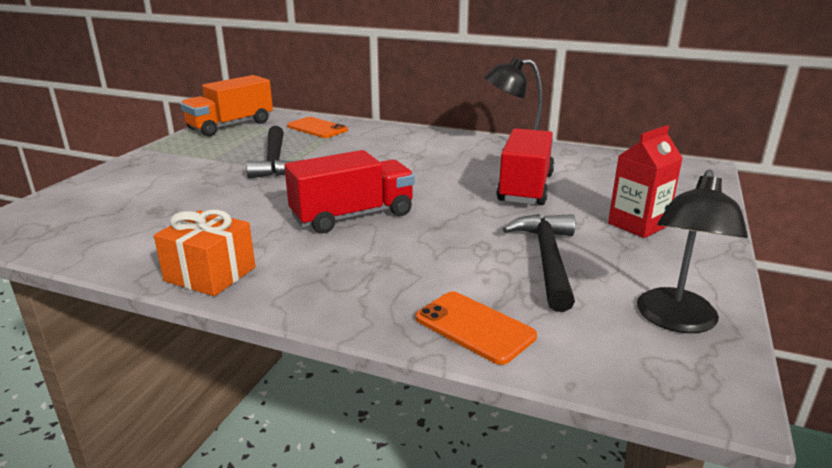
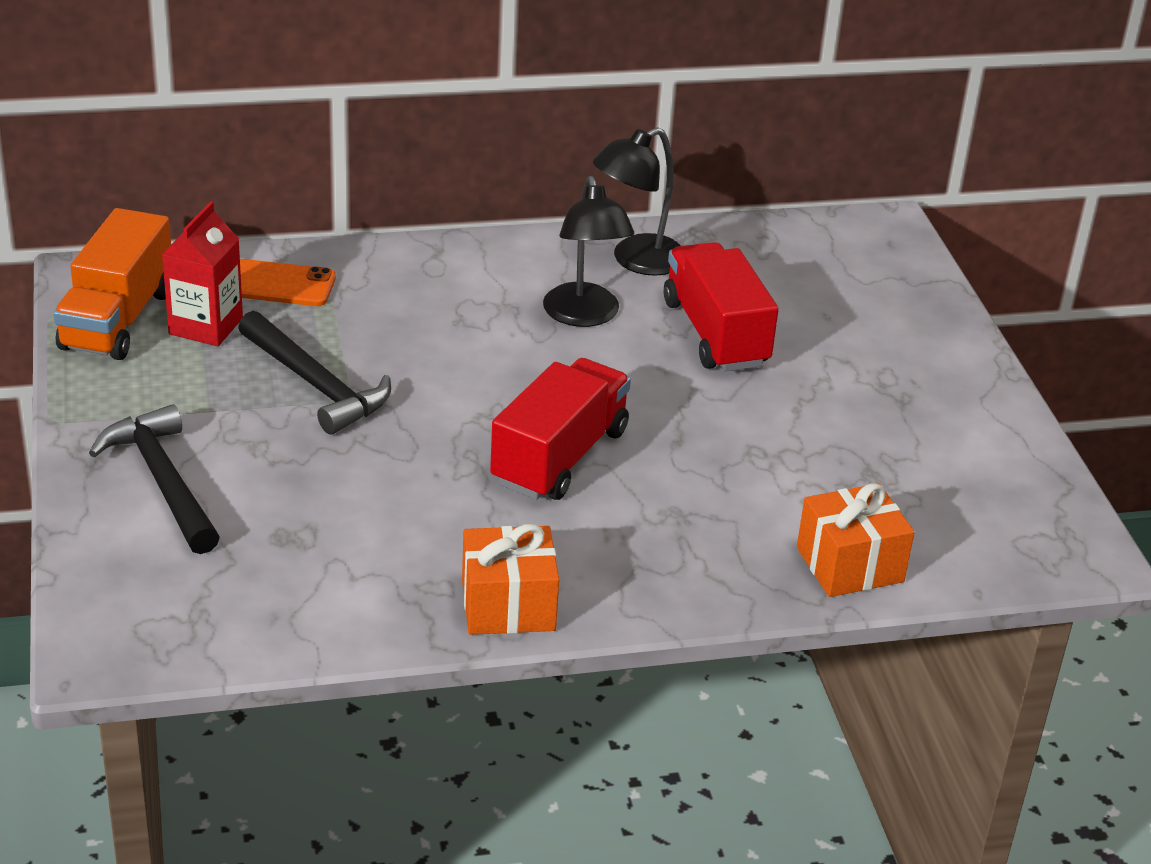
camera: 35 degrees left, 10 degrees up
(474, 327) = (849, 565): orange phone -> orange gift
(547, 259) = (841, 449): black hammer -> black hammer (163, 481)
(637, 225) = (889, 360): red carton -> red carton (206, 326)
(676, 321) = (1012, 488): black lamp -> black lamp (584, 316)

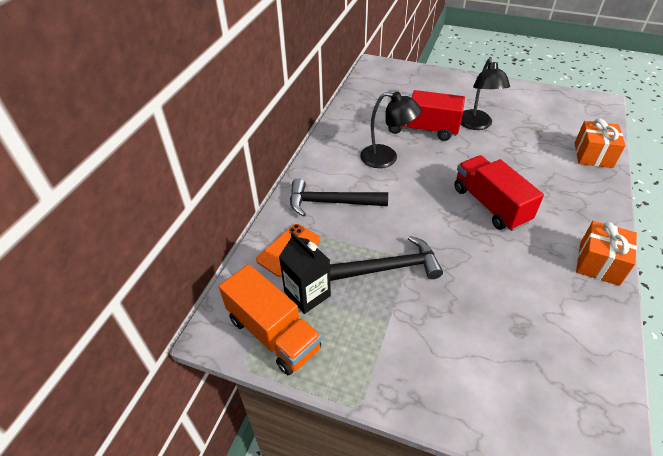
camera: 55 degrees left, 10 degrees up
(163, 481) = (447, 368): black hammer -> black hammer (331, 202)
(206, 326) = (307, 294): red carton -> black carton
(636, 261) = (355, 129): black lamp -> black lamp (476, 125)

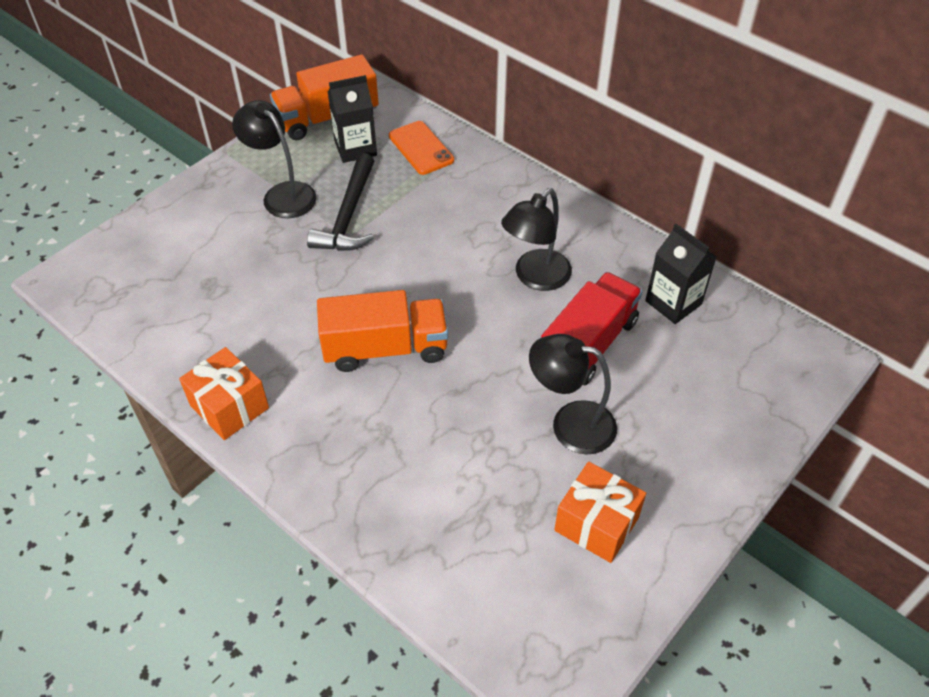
camera: 110 degrees right, 5 degrees up
(331, 202) = (476, 198): black hammer -> none
(370, 108) = (673, 302): none -> black carton
(391, 324) = (282, 194): none -> black lamp
(490, 205) = (385, 348): red truck -> orange truck
(593, 155) = (415, 550): orange gift -> orange gift (596, 524)

